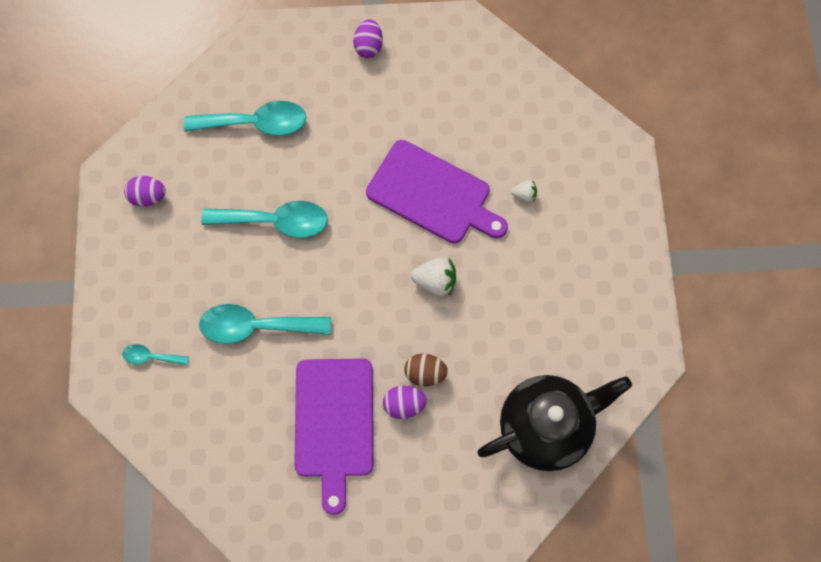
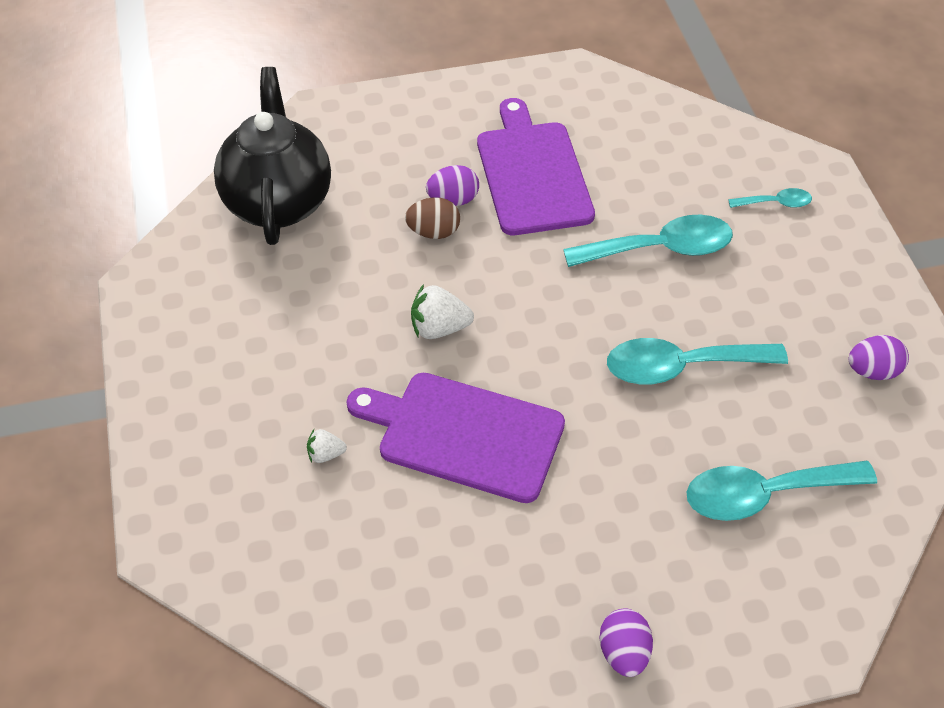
camera: 170 degrees right, 20 degrees down
(545, 427) = (278, 202): black teapot -> black teapot turned 120 degrees clockwise

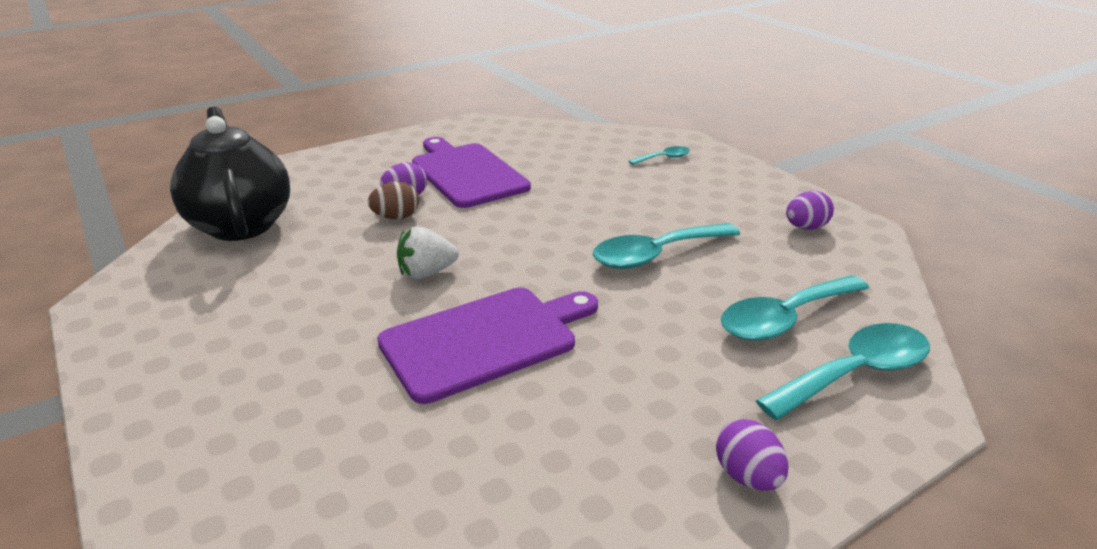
camera: 20 degrees left, 20 degrees down
(325, 454) = (342, 388): white strawberry -> none
(464, 435) = (485, 340): purple cutting board -> purple cutting board turned 150 degrees clockwise
(660, 249) = (593, 194): turquoise spoon -> turquoise spoon (855, 373)

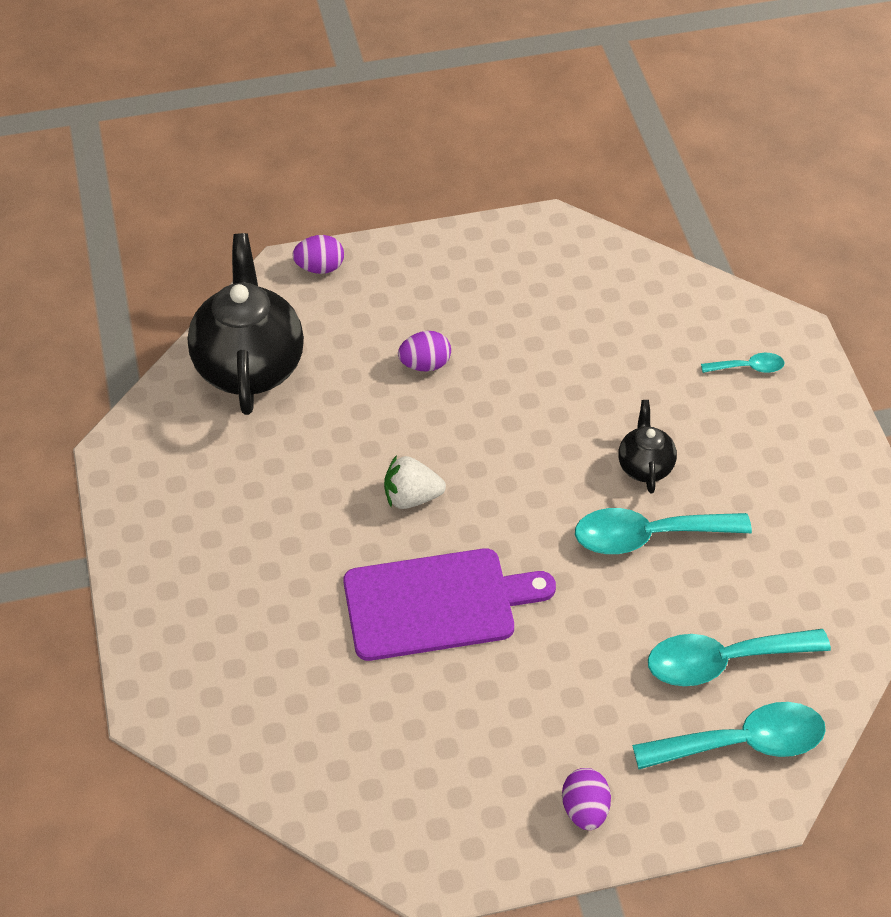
camera: 20 degrees right, 20 degrees up
(396, 217) = (406, 398): brown egg -> none
(467, 173) = (505, 336): purple cutting board -> none
(624, 217) = (645, 466): none -> black teapot
(805, 227) = (834, 540): purple egg -> purple egg (320, 268)

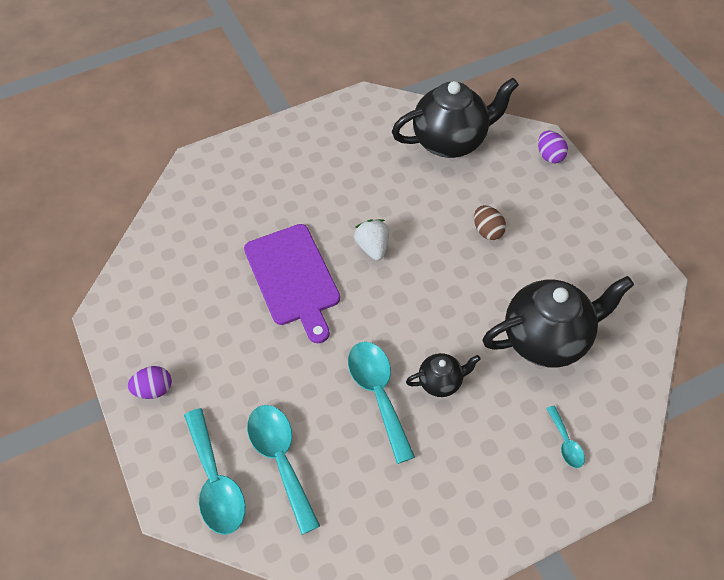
camera: 80 degrees right, 5 degrees up
(425, 364) = (487, 231): purple egg -> brown egg
(608, 347) = (547, 339): none -> black teapot

